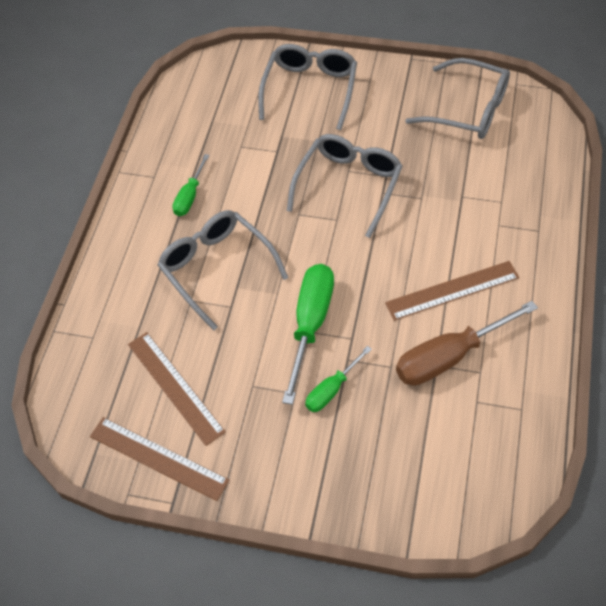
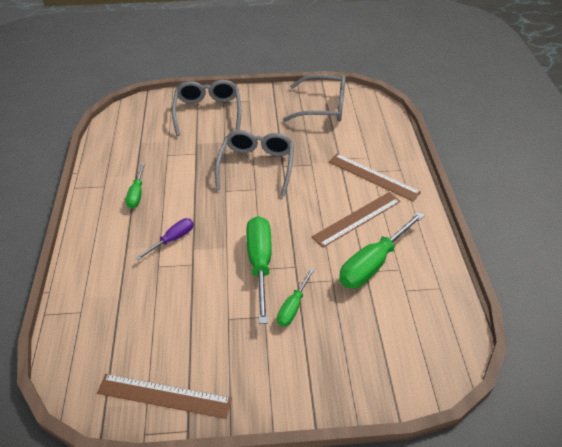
camera: 20 degrees left, 10 degrees down
(175, 387) = (163, 334): brown ruler -> brown ruler (373, 177)
(216, 268) = (172, 239): grey glasses -> purple screwdriver
(450, 356) = (373, 263): brown screwdriver -> green screwdriver

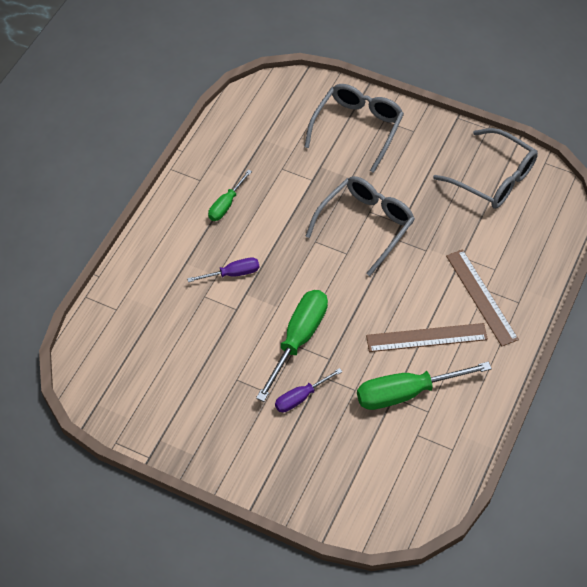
camera: 30 degrees right, 10 degrees up
(164, 395) = (146, 419): brown ruler -> none
(293, 307) = (301, 397): green screwdriver -> purple screwdriver

